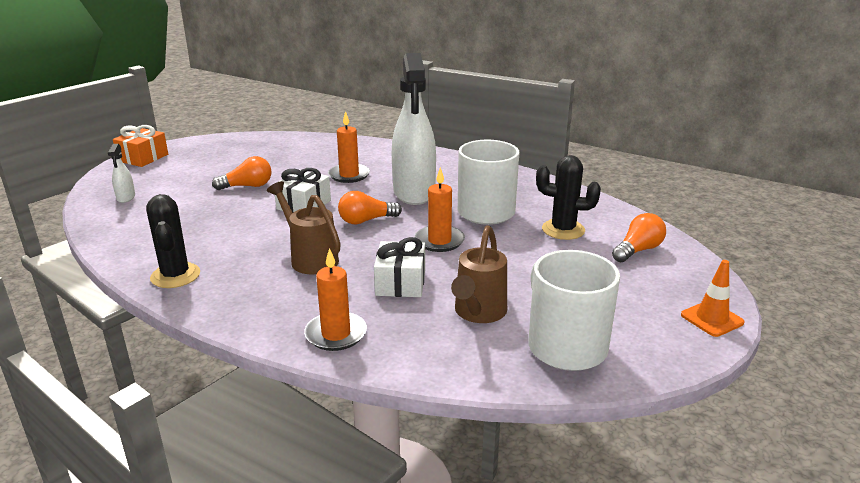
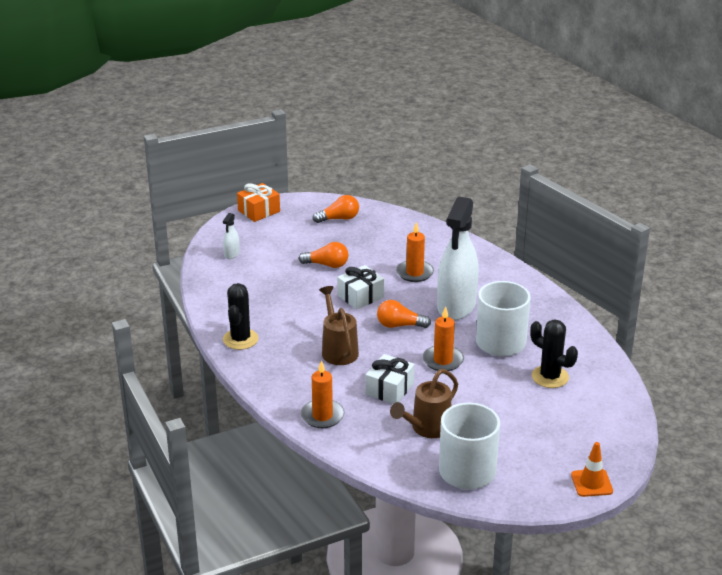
camera: 25 degrees right, 5 degrees up
(638, 250) = (593, 412): orange light bulb -> orange light bulb (339, 219)

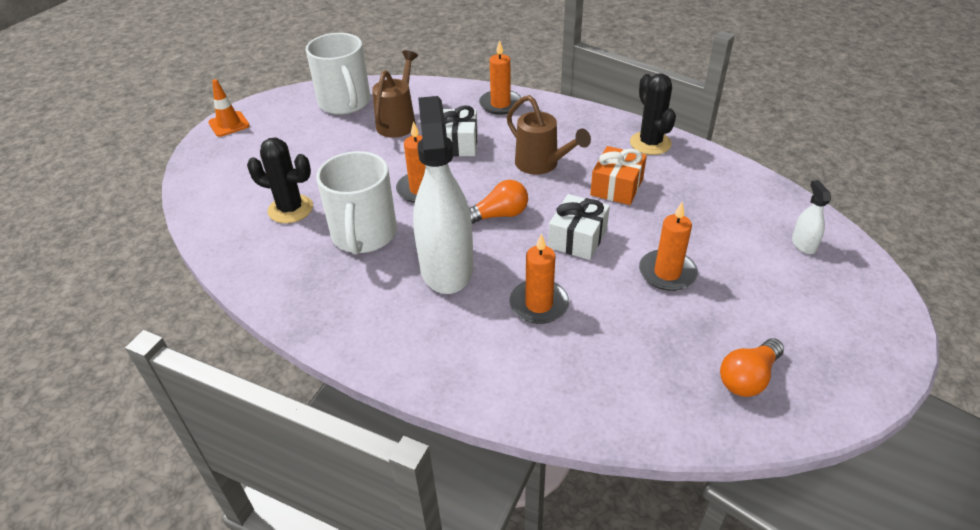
camera: 155 degrees right, 10 degrees up
(259, 211) = (881, 342): orange gift -> orange gift (617, 187)
(327, 265) = (667, 273): orange light bulb -> orange candle

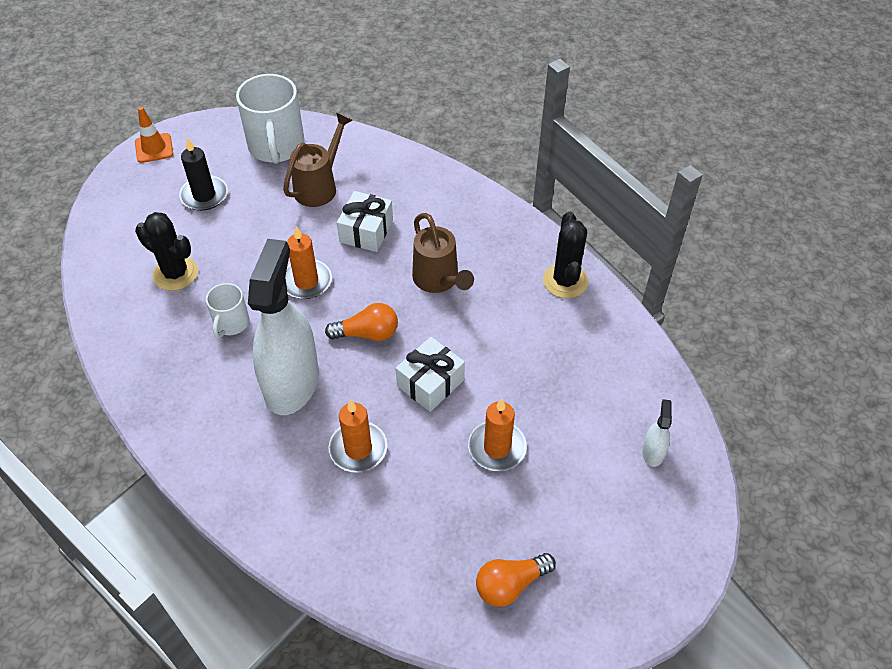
camera: 15 degrees right, 10 degrees up
(293, 148) = (204, 195): none -> black candle
(364, 235) = (231, 323): white mug -> white mug, size x0.54
(500, 104) = (433, 187): orange candle -> none
(617, 187) = (501, 329): orange gift -> none

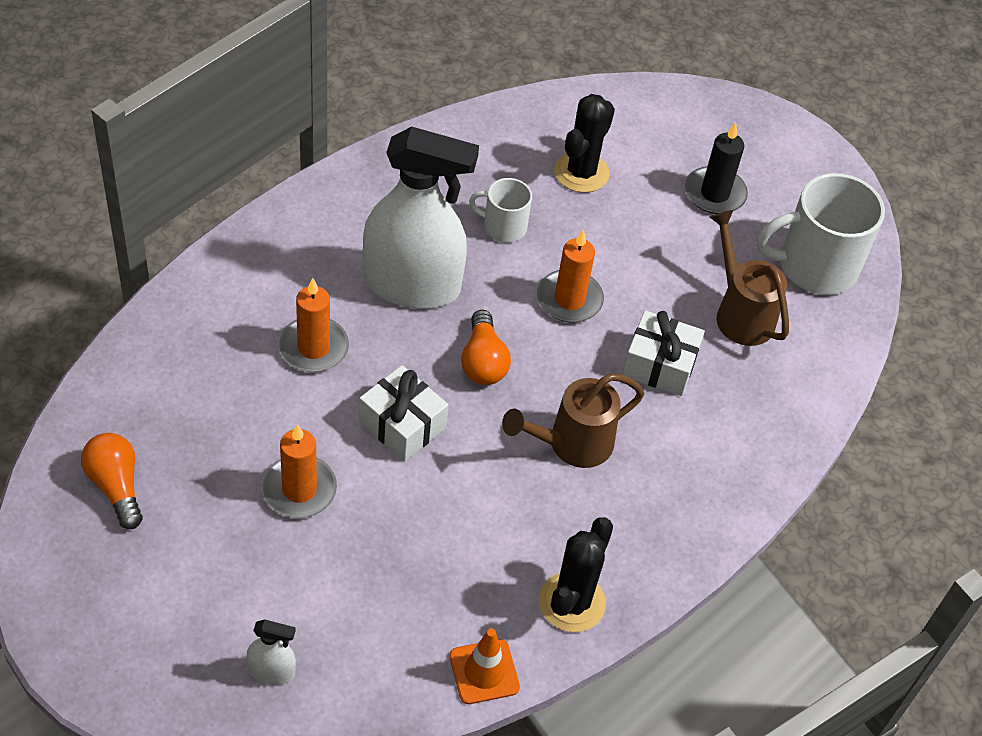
camera: 85 degrees right, 0 degrees up
(154, 148) = (796, 140): orange traffic cone -> orange traffic cone (484, 672)
(319, 187) = (740, 313): brown watering can -> brown watering can turned 150 degrees counterclockwise
(565, 281) = (571, 602): black cactus -> black cactus turned 60 degrees counterclockwise

